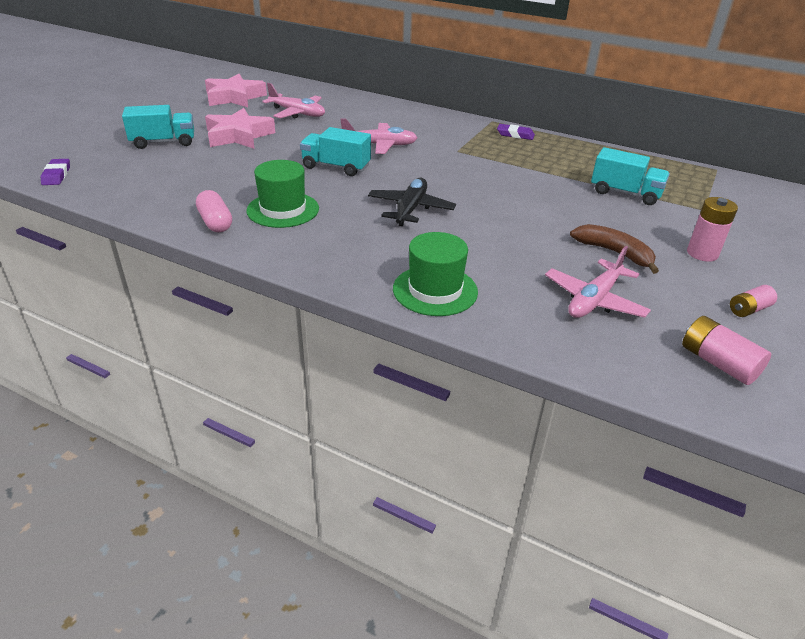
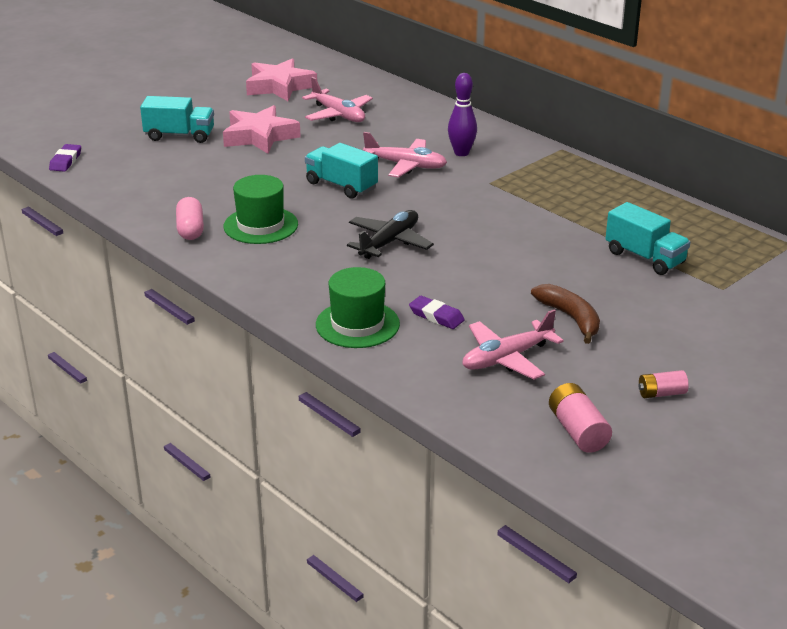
camera: 20 degrees right, 5 degrees down
(418, 131) = (461, 153): none -> purple bowling pin
(515, 135) = (575, 170): purple eraser -> purple eraser (436, 316)
(702, 253) = (668, 334): pink battery -> none

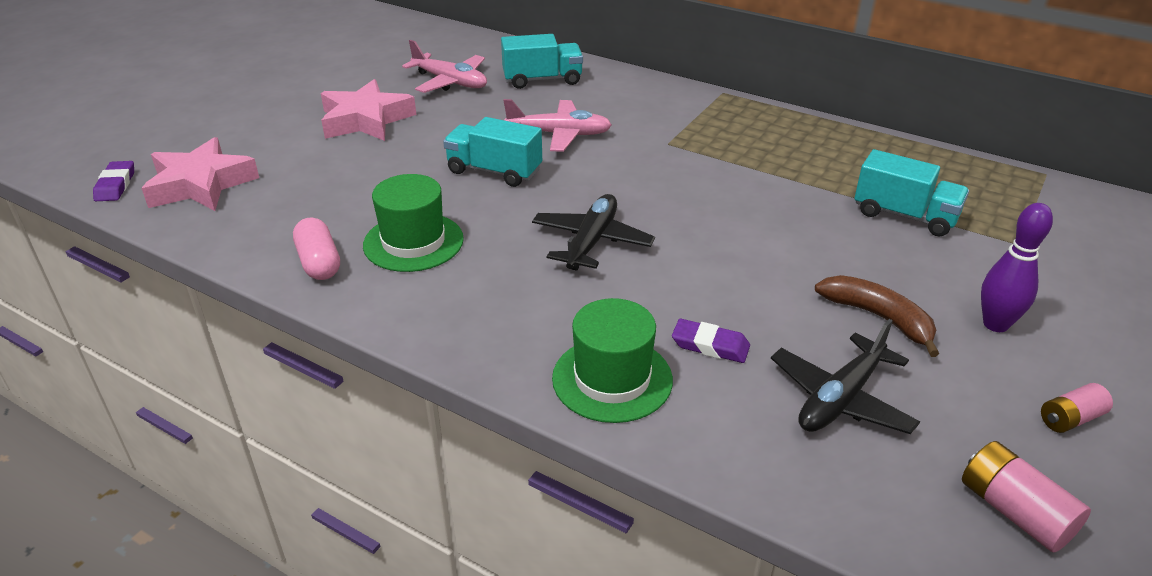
camera: 15 degrees left, 5 degrees up
(179, 136) = (263, 131): turquoise truck -> turquoise truck (542, 80)
(279, 86) = (366, 56): pink star -> pink star (201, 184)
(461, 153) = (615, 111): purple bowling pin -> purple bowling pin (995, 324)
(507, 358) = (840, 398): pink plane -> black plane

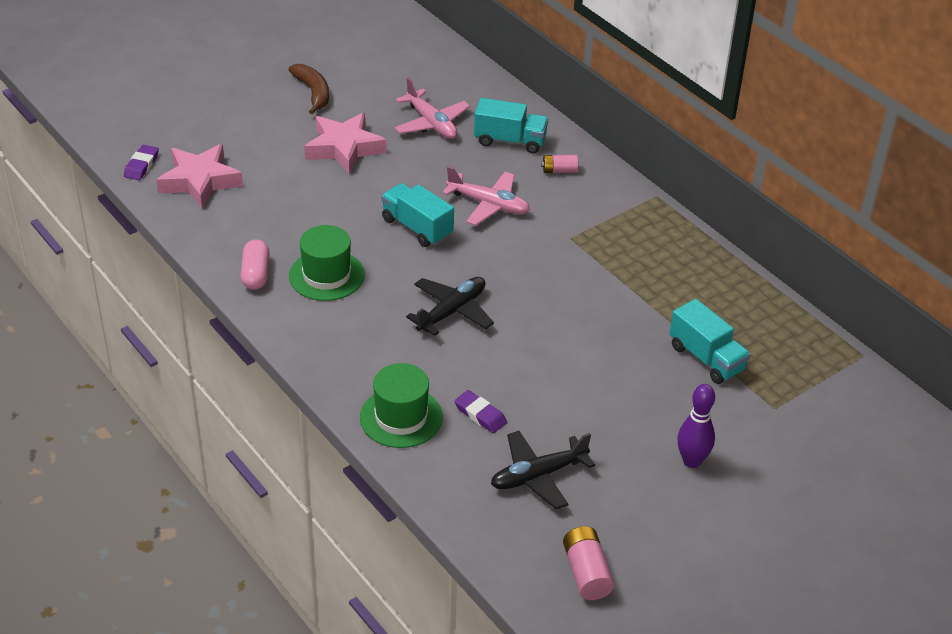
camera: 20 degrees right, 5 degrees up
(879, 318) = (612, 431): brown banana -> brown banana (313, 93)
(1070, 419) = (678, 536): pink battery -> pink battery (559, 171)

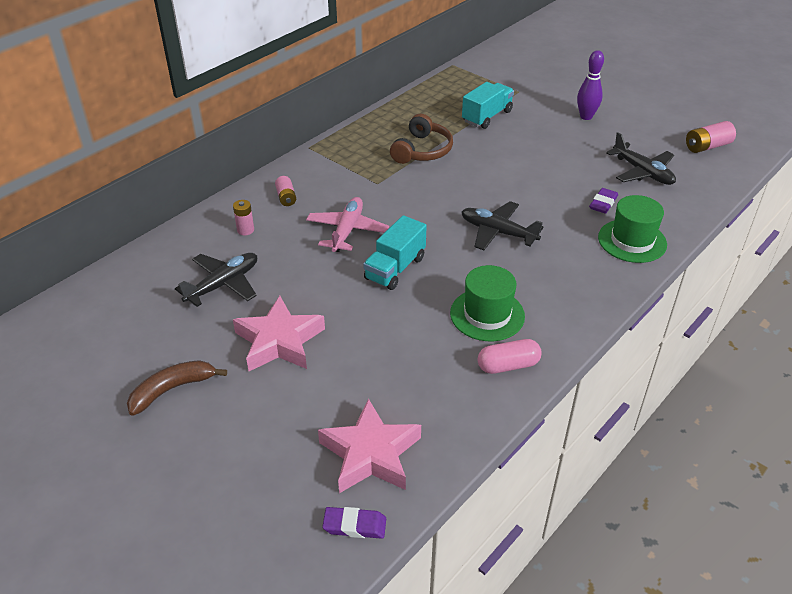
camera: 100 degrees left, 0 degrees up
(431, 123) = (223, 284): pink plane -> black plane
(510, 141) = (245, 230): turquoise truck -> pink battery
(632, 284) = (422, 150): none -> brown headphones

